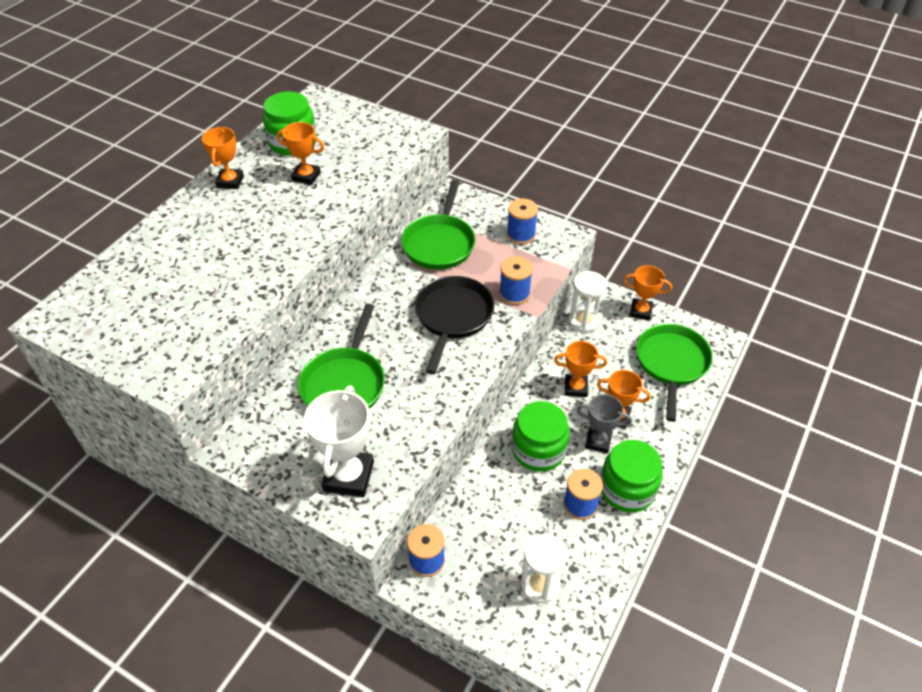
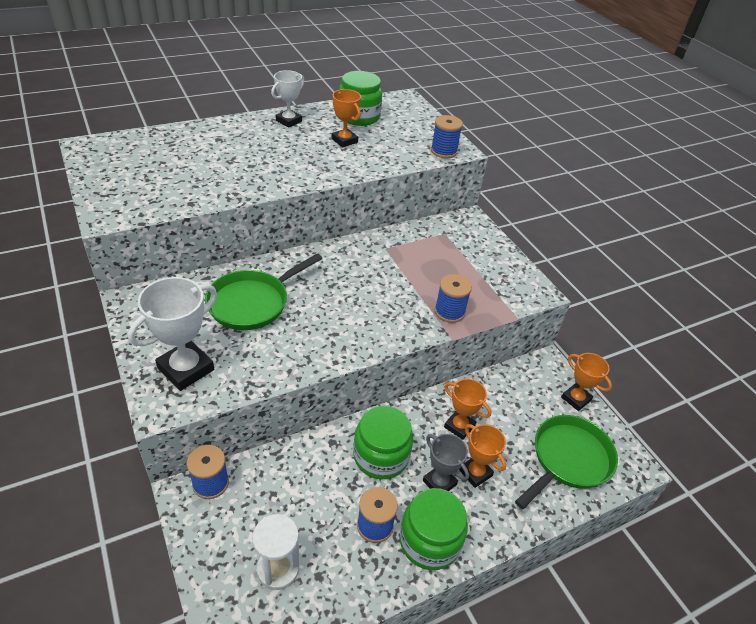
camera: 30 degrees right, 5 degrees down
(230, 182) = (289, 121): orange trophy -> white trophy
(439, 243) = (424, 245): green pan -> none
(453, 317) = (381, 302): black pan -> none
(521, 235) = (498, 272): blue spool -> blue spool (443, 151)
(583, 321) = (514, 377): white hourglass -> none

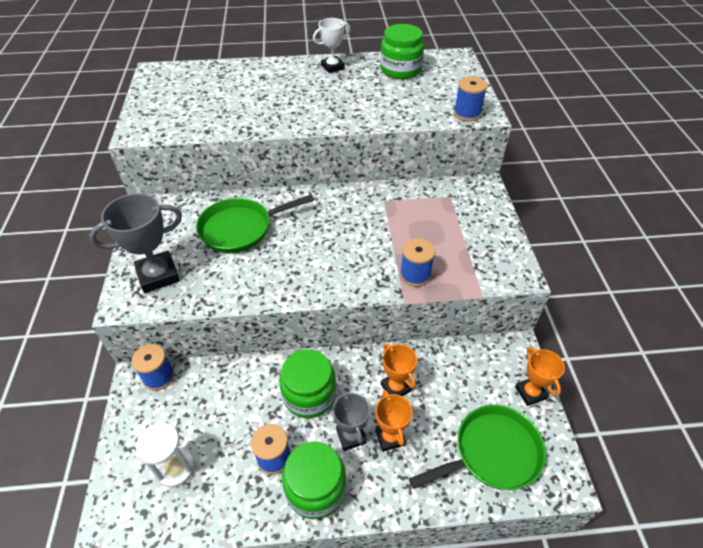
camera: 25 degrees right, 5 degrees up
(186, 369) = (158, 275): white trophy -> grey trophy
(344, 140) = (374, 91): orange trophy -> none

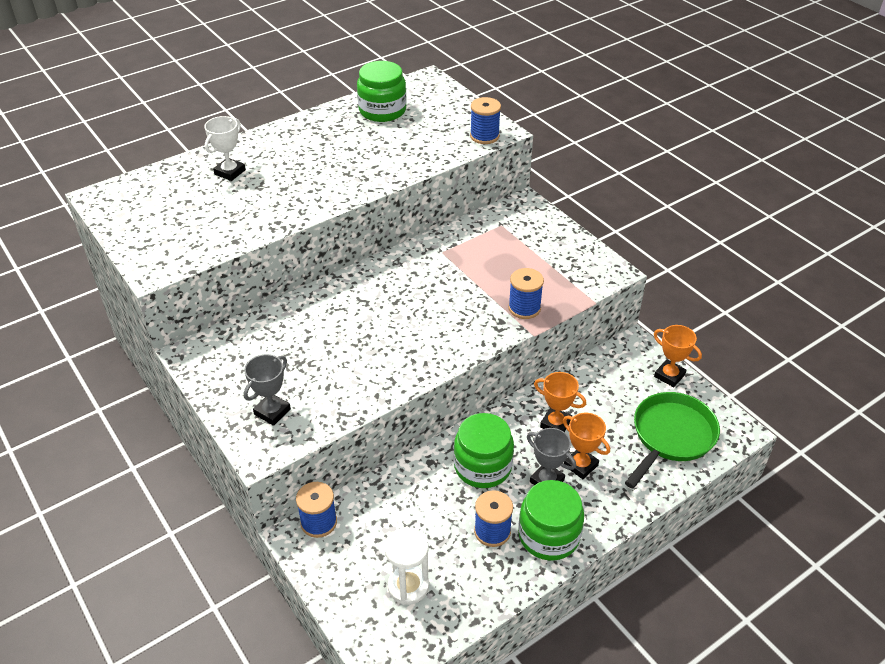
camera: 30 degrees left, 5 degrees down
(158, 275) = (272, 412): grey trophy -> grey trophy, size x0.63
(241, 228) = (319, 334): green pan -> none
(332, 67) = (307, 129): white trophy -> white trophy (230, 172)

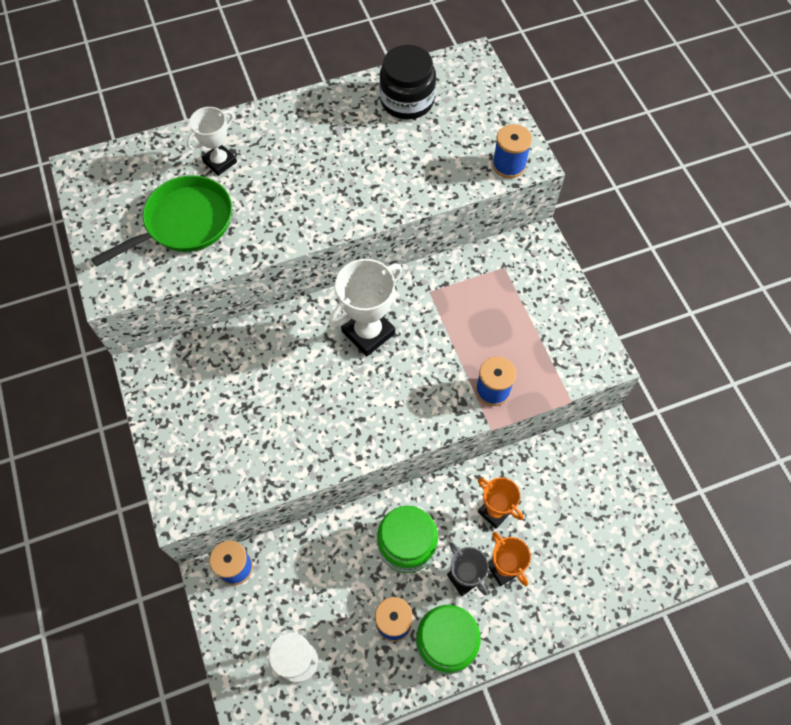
camera: 15 degrees right, 20 degrees up
(272, 412) = (204, 462): grey trophy -> none
(382, 110) = (407, 100): green jar -> black jar
(397, 289) = (368, 332): none -> white trophy
(669, 375) = (632, 481): orange trophy -> none
(671, 436) = (607, 558): green pan -> green pan (184, 223)

